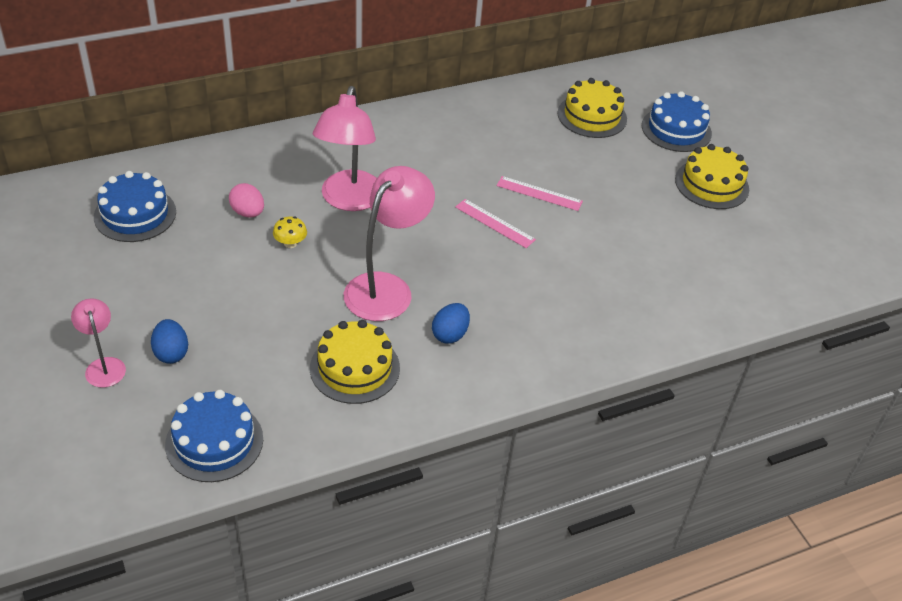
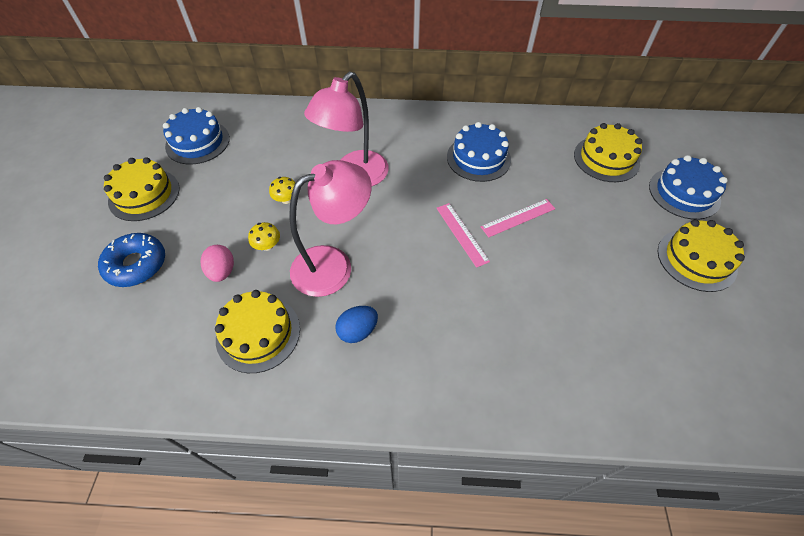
camera: 30 degrees right, 10 degrees up
(104, 366) = (85, 258): pink lamp -> none
(117, 285) = (144, 194): none -> yellow cake
(171, 353) = (136, 265): blue egg -> blue donut
(214, 441) = (106, 360): blue cake -> blue cake (478, 158)
(248, 212) = (273, 164): pink egg -> pink egg (222, 271)
(304, 291) = (267, 245): none -> yellow mushroom
(539, 193) = (518, 217): pink ruler -> pink ruler turned 75 degrees counterclockwise

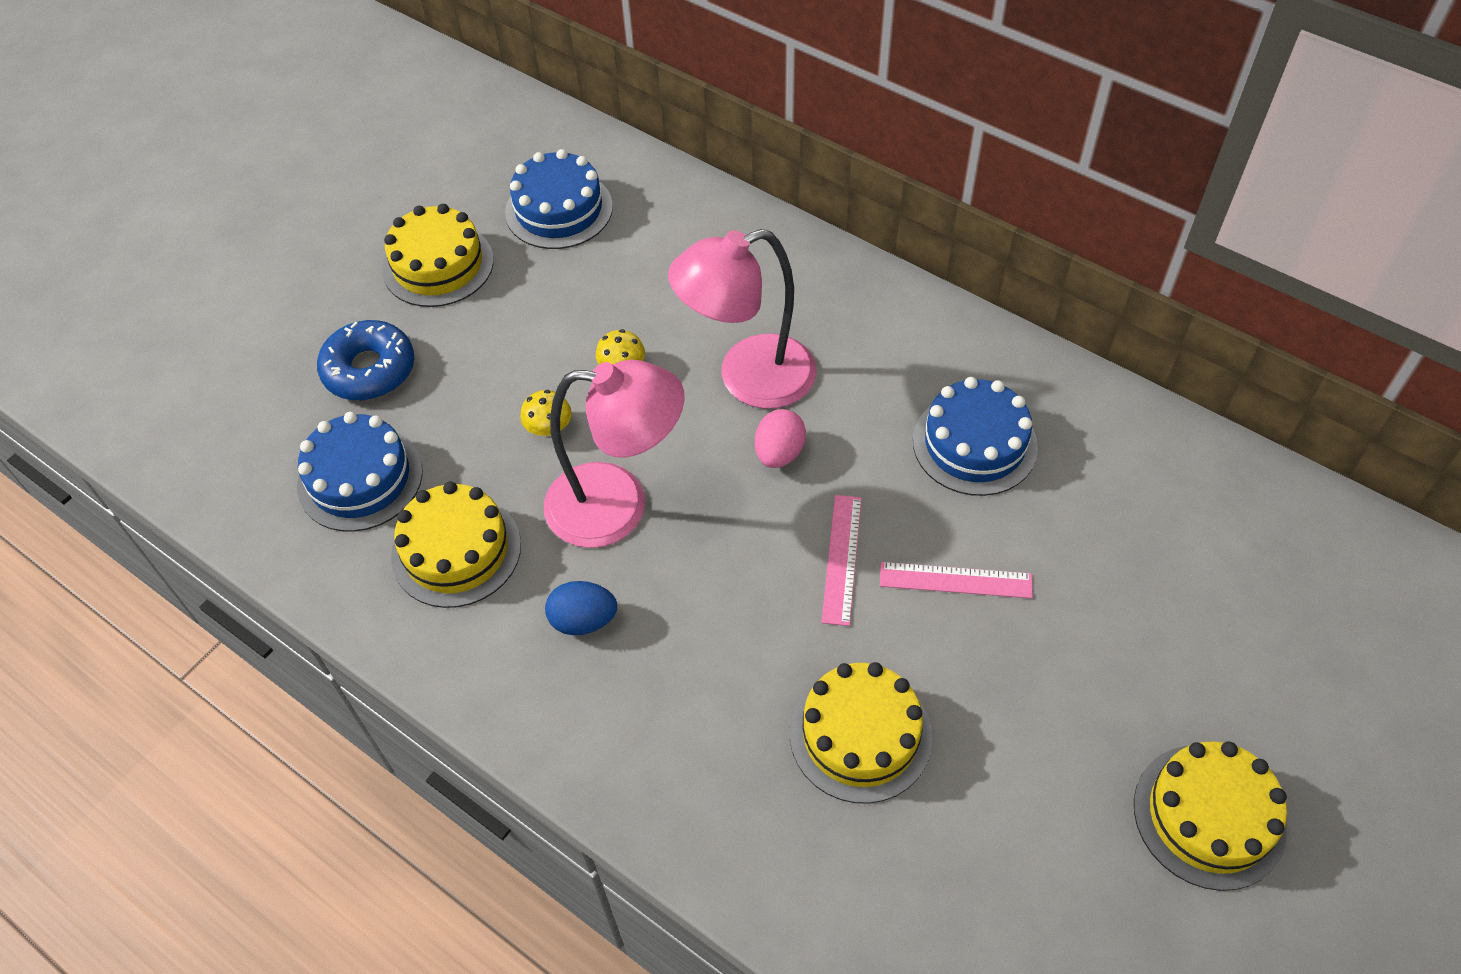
camera: 35 degrees right, 0 degrees up
(222, 271) = (466, 436): pink egg -> pink egg (779, 453)
(606, 159) = (1210, 558): yellow cake -> yellow cake (860, 734)
(684, 193) = (1303, 695): blue cake -> blue cake (360, 478)

